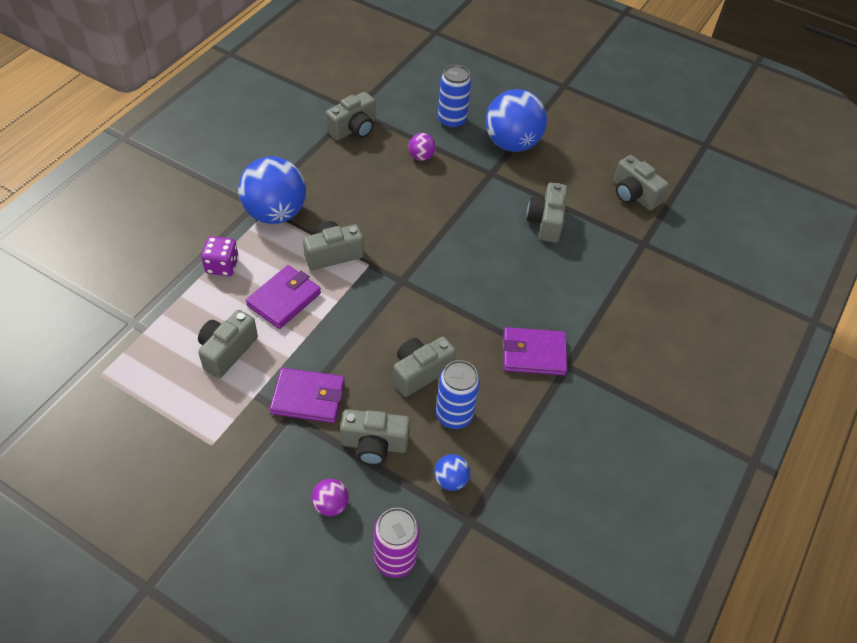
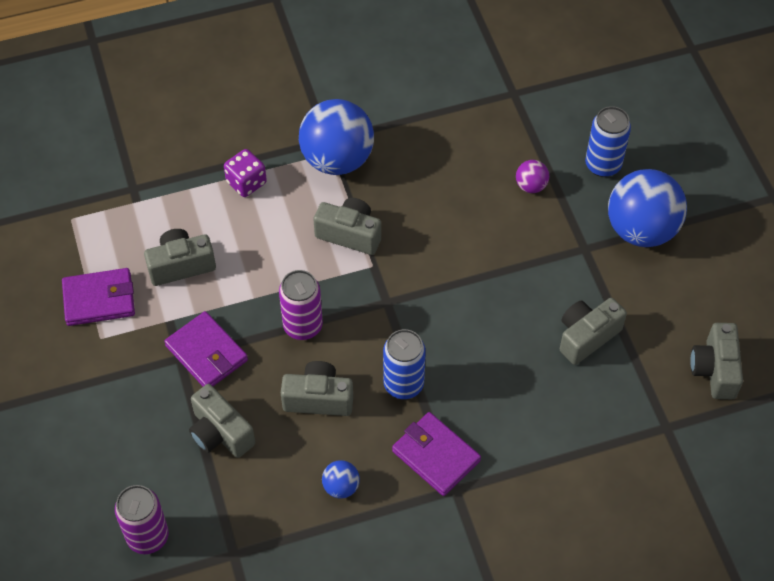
camera: 45 degrees right, 5 degrees up
(284, 299) = (268, 249): purple wallet -> purple wallet (99, 299)
(330, 505) = (141, 455): purple ball -> none
(353, 129) = (493, 114): grey camera -> none
(360, 333) = (303, 326): none -> purple can
(451, 480) = (251, 509): blue ball -> blue ball (341, 487)
(454, 415) = (309, 458): blue can -> blue can (403, 384)

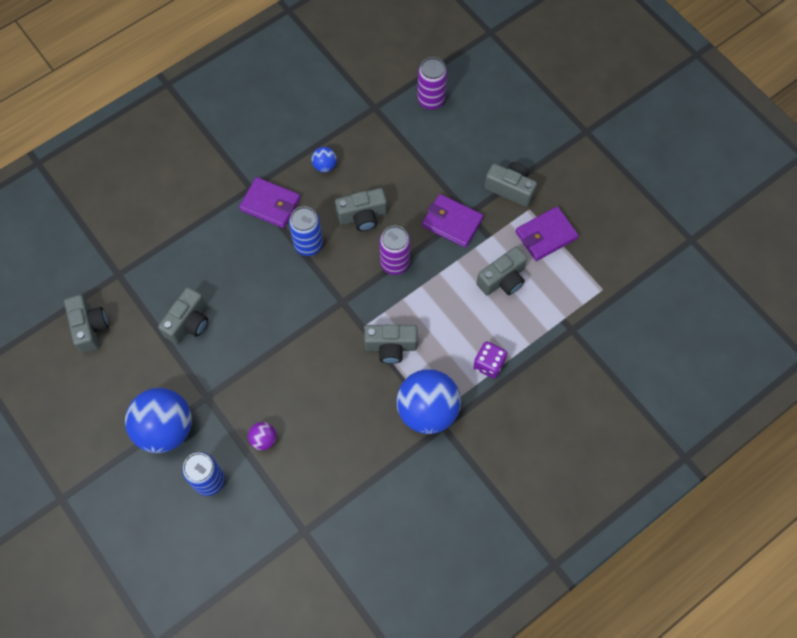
camera: 160 degrees right, 10 degrees up
(220, 433) = (417, 174): grey camera -> grey camera (510, 188)

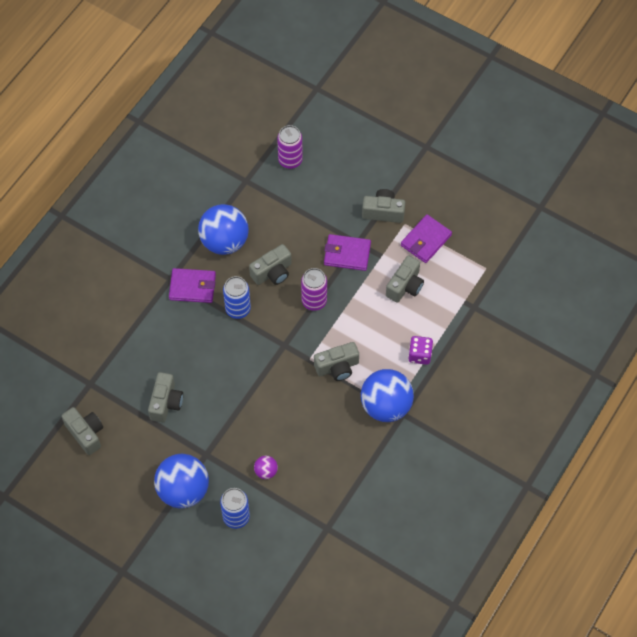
camera: 20 degrees left, 5 degrees down
(325, 166) = (224, 241): blue ball -> blue ball, size x2.26

